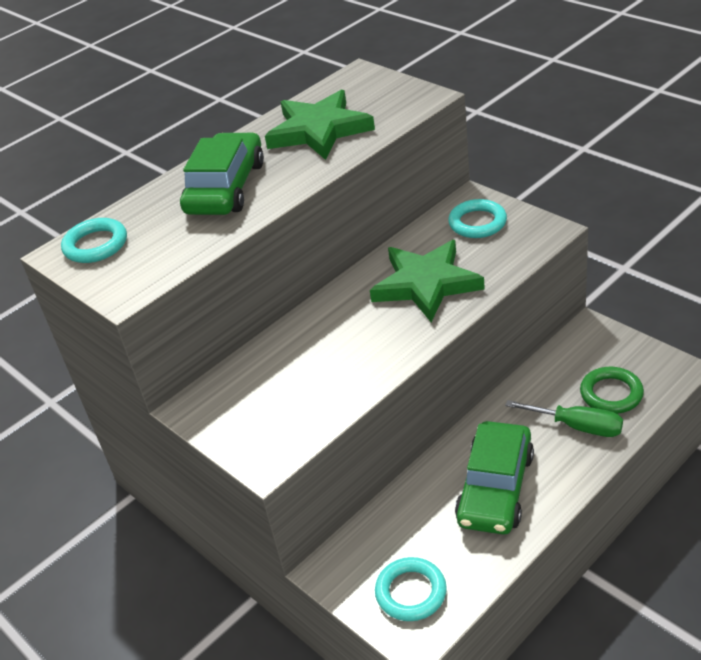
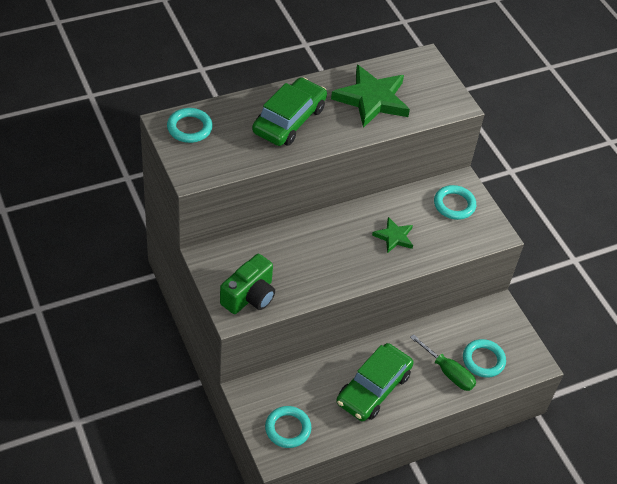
camera: 10 degrees right, 10 degrees up
(275, 428) = (249, 296): none -> green camera
(426, 284) = (394, 237): green star -> green star, size x0.53
(611, 394) = (483, 360): green ring -> turquoise ring

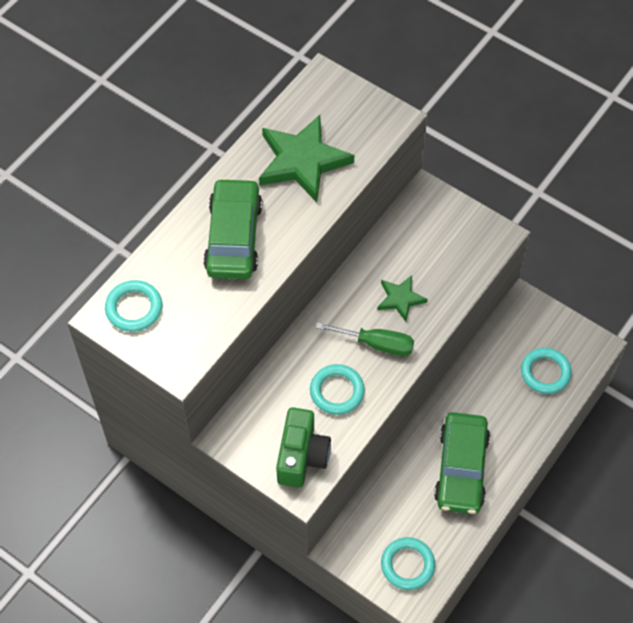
camera: 25 degrees left, 10 degrees up
(448, 372) = (521, 406): green screwdriver -> green screwdriver (377, 344)
(454, 205) = (435, 225): turquoise ring -> turquoise ring (337, 391)

